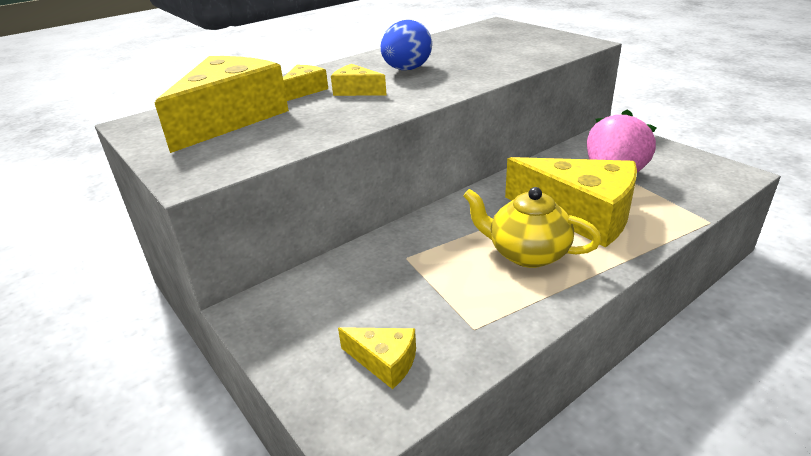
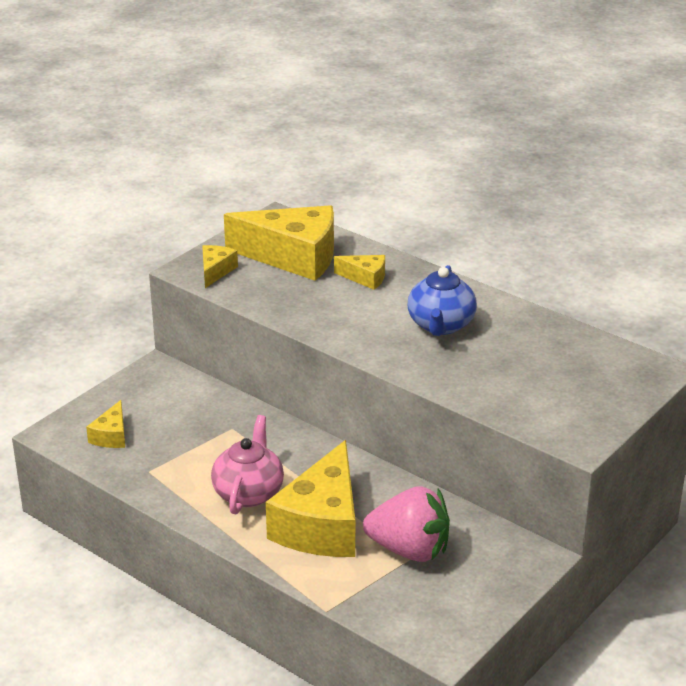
camera: 75 degrees right, 0 degrees up
(356, 91) = (371, 306): yellow cheese -> yellow cheese (216, 271)
(407, 69) = (440, 325): blue egg -> blue teapot
(527, 253) = (249, 493): yellow teapot -> pink teapot

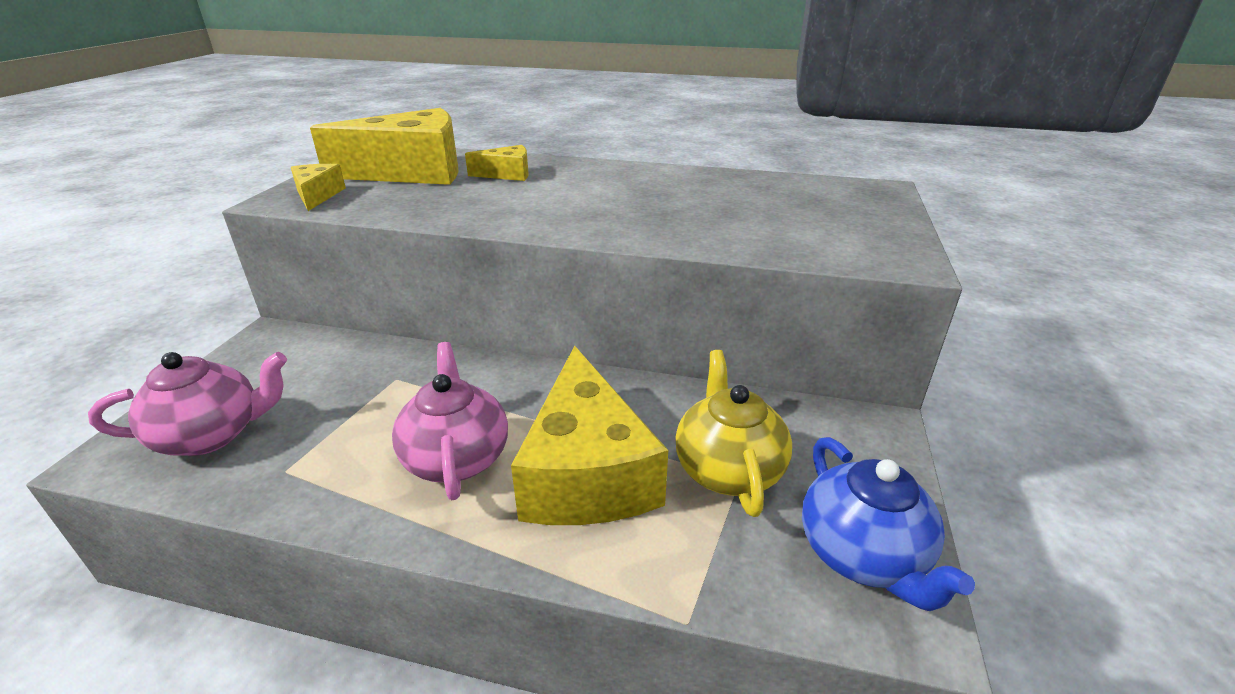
camera: 25 degrees left, 0 degrees up
(111, 436) = (211, 435): yellow cheese -> pink teapot
(409, 550) = (728, 469): pink strawberry -> yellow teapot
(440, 325) = (625, 194): blue teapot -> blue teapot (862, 555)

